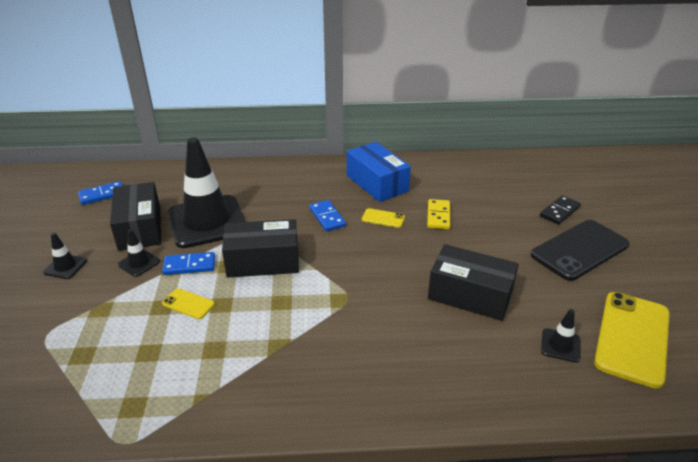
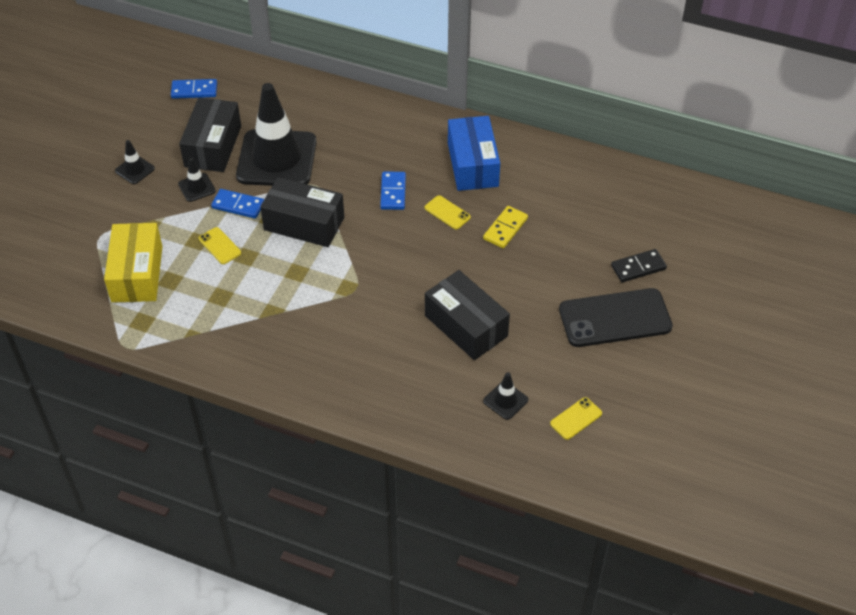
camera: 25 degrees right, 15 degrees up
(106, 358) = (137, 274): none -> yellow box
(632, 338) = (576, 418): yellow phone -> yellow phone, size x0.45

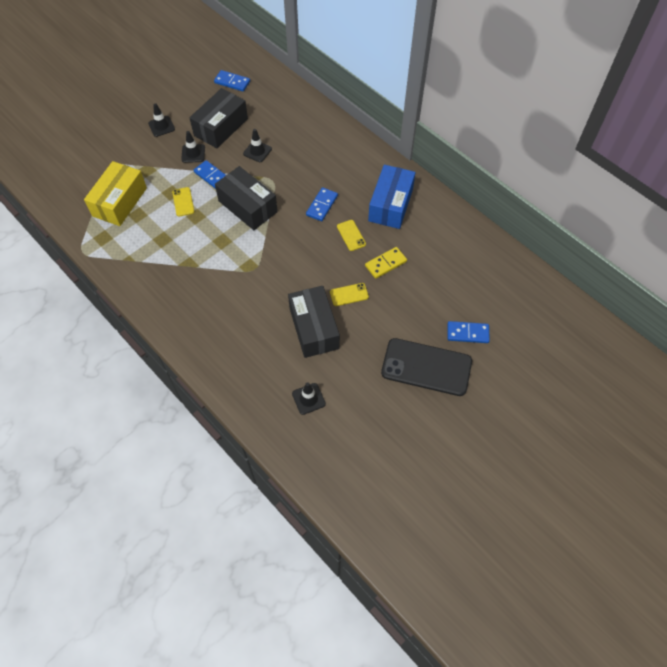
camera: 25 degrees right, 10 degrees up
(277, 159) = (257, 151): black traffic cone -> black traffic cone, size x0.41
(576, 418) = (351, 435): yellow phone -> yellow phone (349, 294)
(638, 267) = (467, 333): black domino -> blue domino

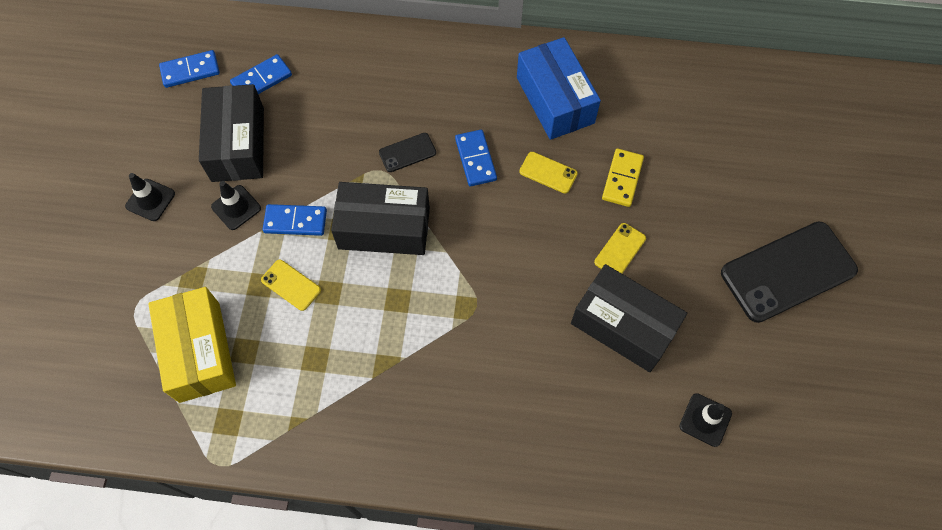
camera: 40 degrees left, 5 degrees up
(257, 151) = (321, 144): black traffic cone -> none
(293, 181) = (407, 152): none -> black phone
(467, 333) = (789, 196): blue domino -> blue domino (262, 80)

